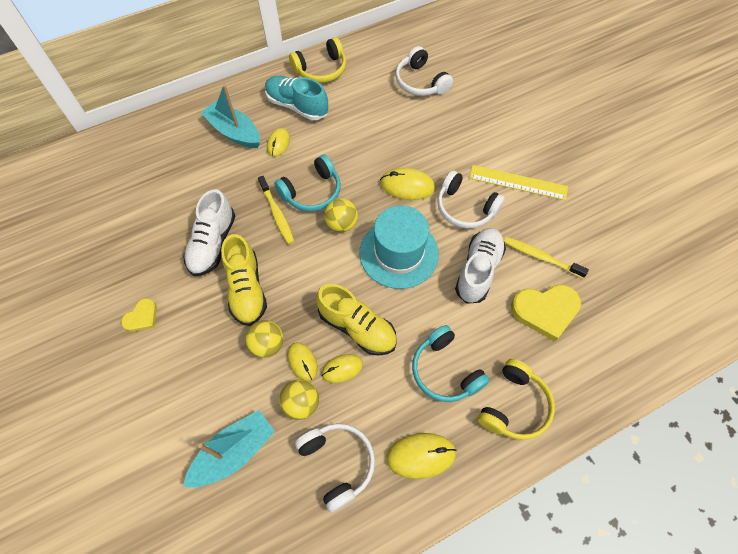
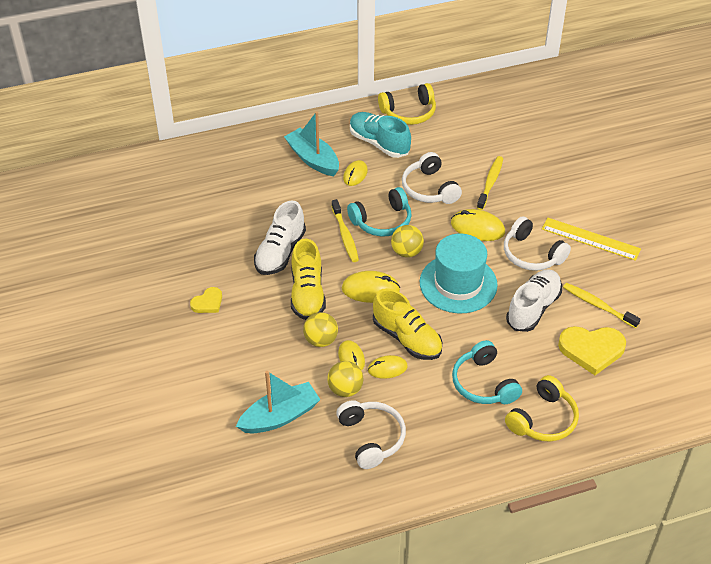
camera: 10 degrees right, 15 degrees down
(411, 134) = (490, 183): none -> yellow toothbrush
(420, 82) = (509, 136): white headphones -> white headphones (429, 188)
(421, 455) = (448, 443): yellow mouse -> yellow mouse (370, 289)

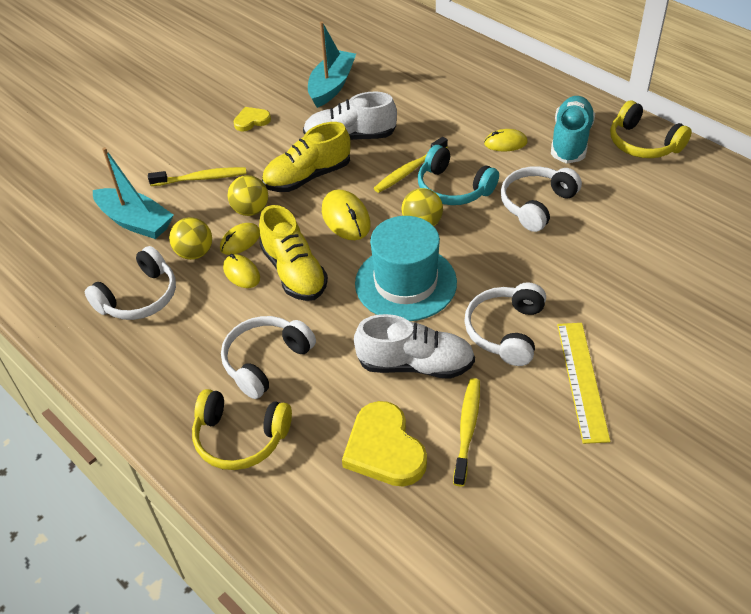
camera: 65 degrees right, 0 degrees up
(208, 302) = (251, 121): yellow heart -> yellow heart turned 135 degrees clockwise
(313, 159) = (500, 107): turquoise boat -> turquoise boat (331, 86)
(407, 338) = (294, 272): yellow shoe -> yellow shoe turned 45 degrees counterclockwise
(477, 228) = (509, 266): yellow mouse -> none
(483, 383) = (265, 361): turquoise headphones -> white headphones
(490, 183) = (594, 250): yellow toothbrush -> yellow toothbrush (201, 178)

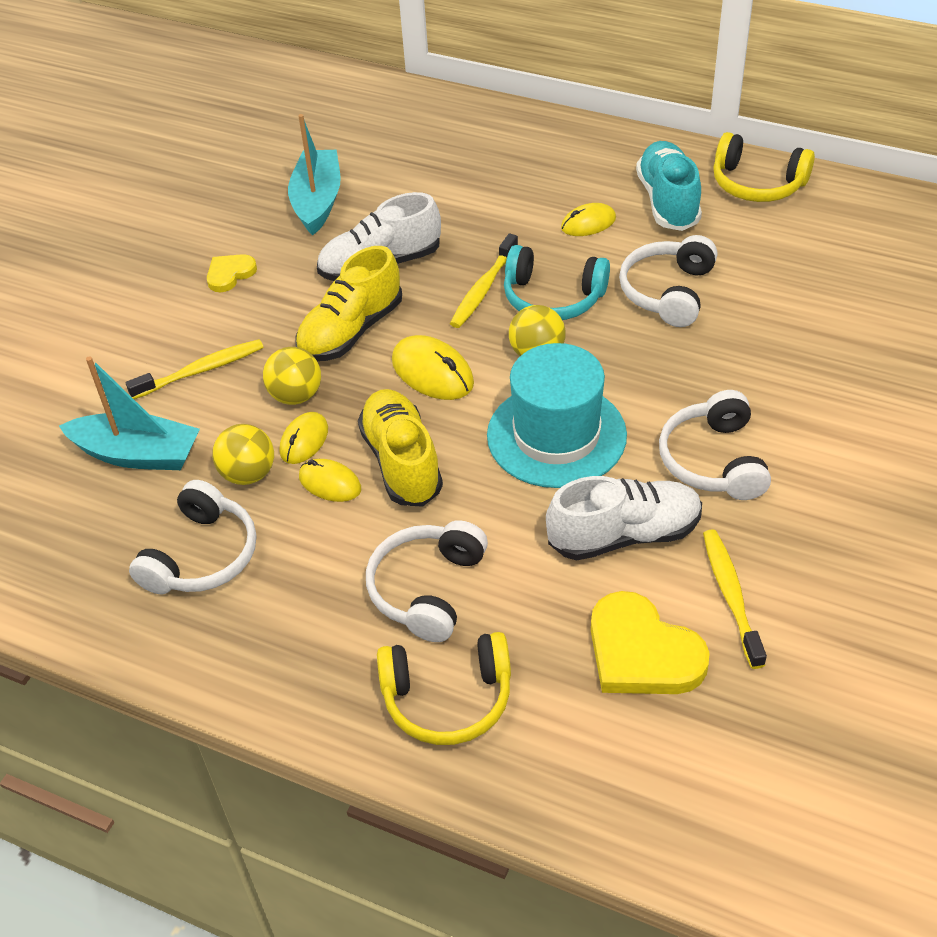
camera: 20 degrees left, 0 degrees up
(294, 272) = (401, 462): yellow shoe -> yellow shoe turned 150 degrees counterclockwise
(582, 380) = (835, 494): yellow ruler -> none

